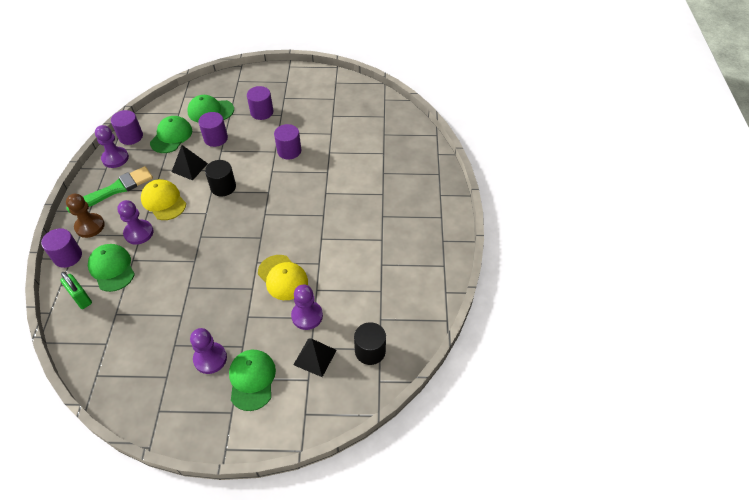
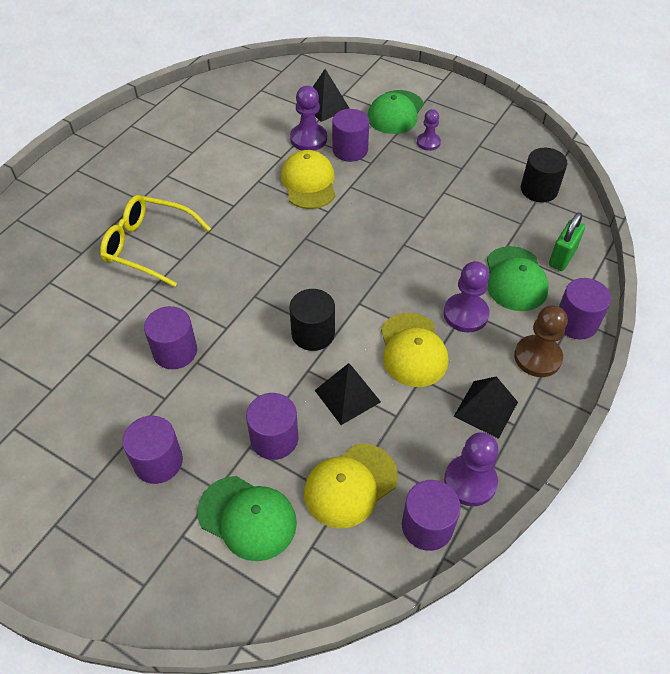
camera: 150 degrees left, 0 degrees up
(81, 298) = (562, 257): green padlock -> green padlock turned 45 degrees clockwise
(114, 190) = (486, 409): green brush -> black pyramid
(171, 136) = (350, 485): green cap -> yellow cap
(210, 358) = (428, 142): purple pawn -> purple pawn, size x0.64
(269, 320) = (350, 150): none -> purple cylinder
(350, 192) = (148, 246): none -> yellow glasses
(370, 351) = (271, 91): black cylinder -> black cylinder (539, 190)

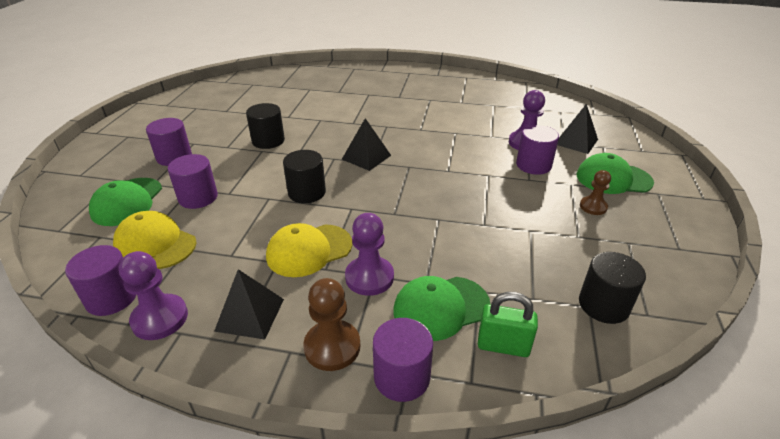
camera: 70 degrees right, 15 degrees down
(148, 246) = (358, 109): yellow glasses -> none
(175, 351) = (268, 141): purple cylinder -> black cylinder
(309, 183) = (473, 154): yellow cap -> none
(347, 396) = (246, 223): black pyramid -> black pyramid (366, 157)
(428, 142) = (593, 207): purple pawn -> brown pawn

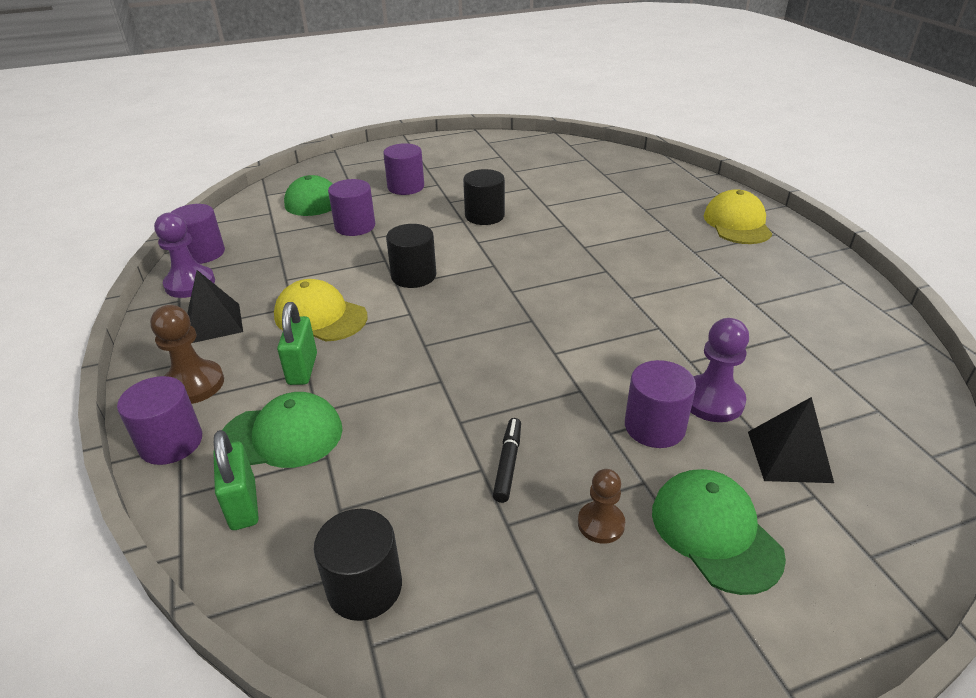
camera: 60 degrees right, 0 degrees up
(155, 244) = (277, 239): yellow cap -> yellow cap (737, 223)
(366, 157) = (519, 284): black pyramid -> none
(369, 277) = (302, 369): purple pawn -> green padlock
(441, 307) = (282, 436): green cap -> green cap turned 135 degrees clockwise
(532, 220) = (507, 464): none -> black marker

